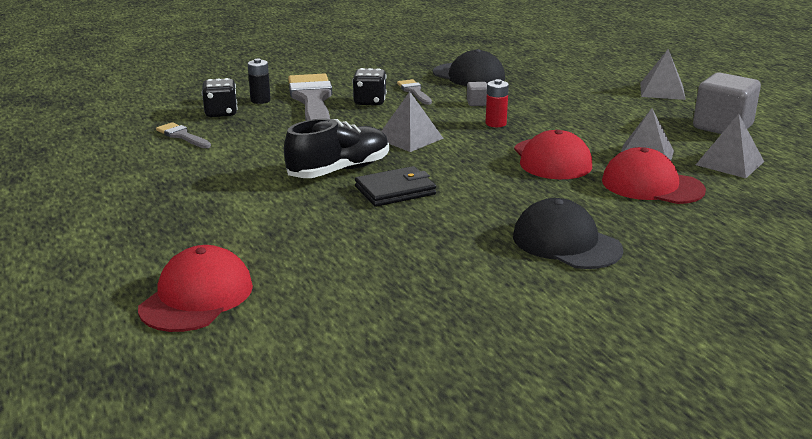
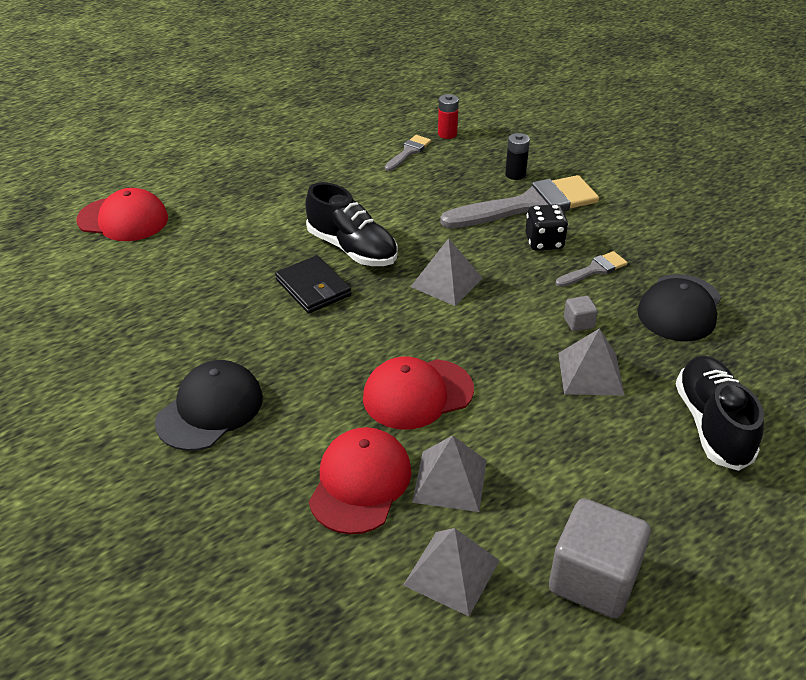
camera: 80 degrees right, 15 degrees up
(221, 113) = (471, 160): black dice -> none
(496, 123) = (515, 342): red battery -> red battery (447, 134)
(587, 84) = (712, 424): none -> black shoe
(662, 91) = (727, 514): grey pyramid -> grey pyramid (590, 373)

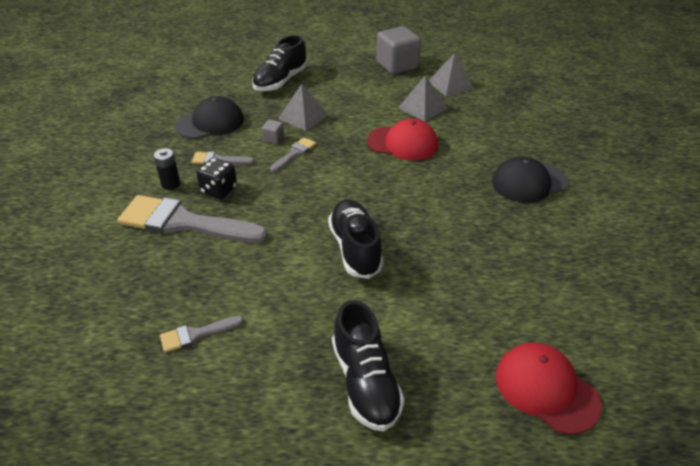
camera: 145 degrees left, 0 degrees up
(262, 174) = (365, 382): none -> black shoe
(313, 288) = (411, 230): black wallet -> none
(360, 483) = (466, 122): red cap -> none
(446, 282) = (317, 193): grey pyramid -> none
(447, 134) = (131, 340): red battery -> none
(515, 174) = (149, 256): black battery -> black battery (170, 184)
(528, 315) = (294, 153): none -> grey brush

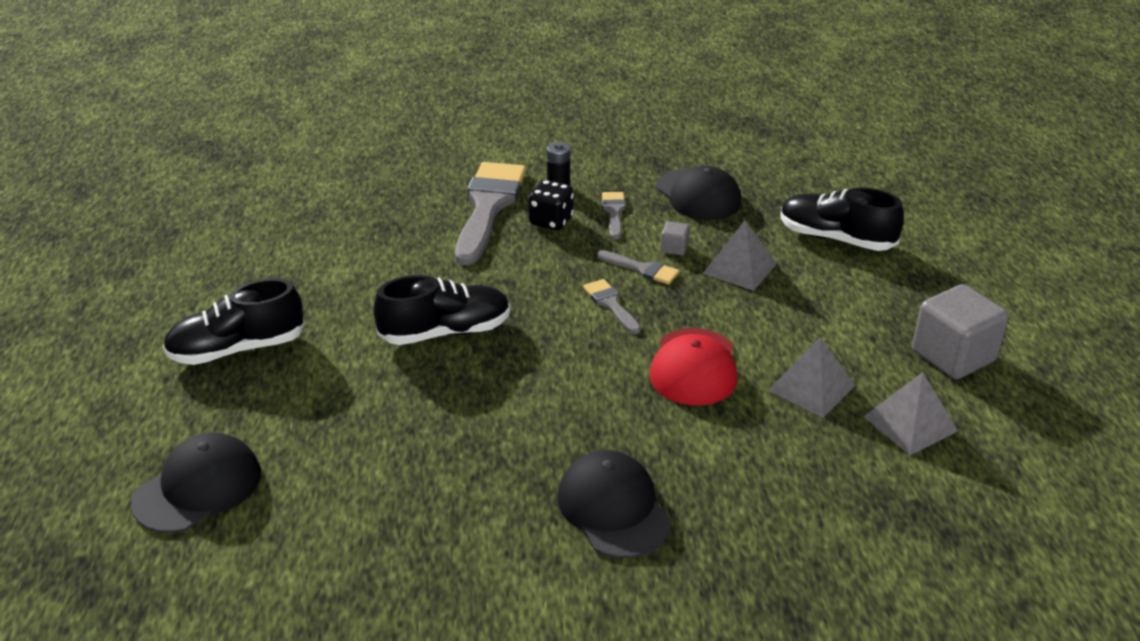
camera: 85 degrees right, 5 degrees down
(196, 334) = (318, 239): grey brush -> grey brush (611, 304)
(546, 389) = (198, 487): red cap -> black cap

